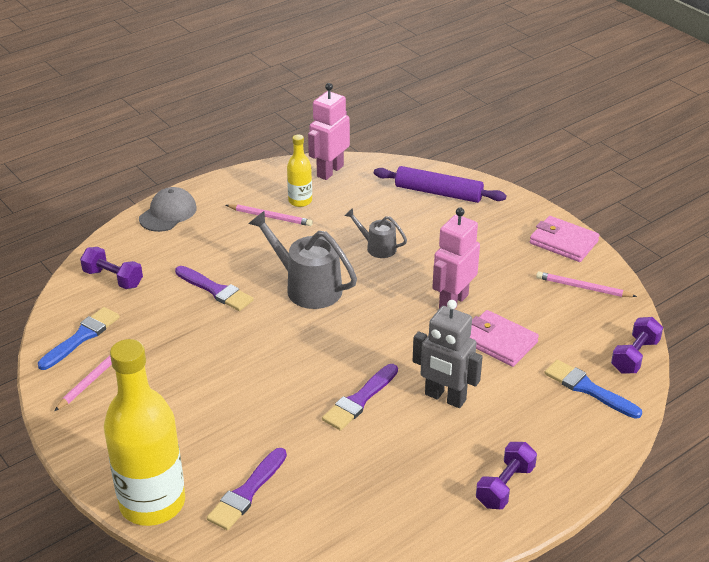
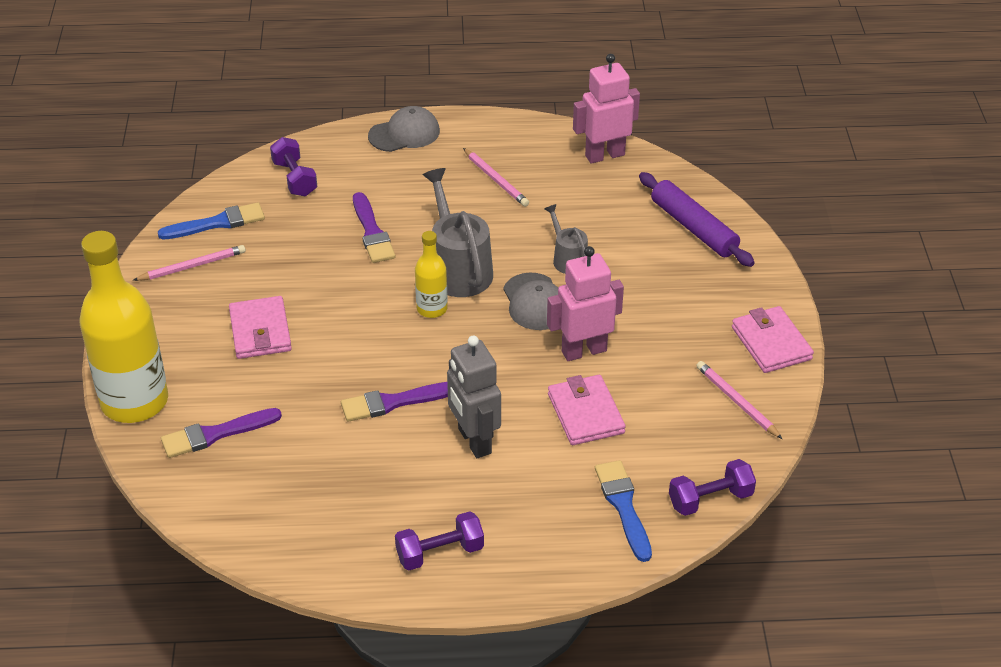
camera: 35 degrees right, 5 degrees up
(202, 399) = (260, 331): none -> pink wallet
(300, 201) = (542, 175): yellow bottle -> yellow bottle (432, 309)
(386, 285) = (535, 302): none -> grey cap

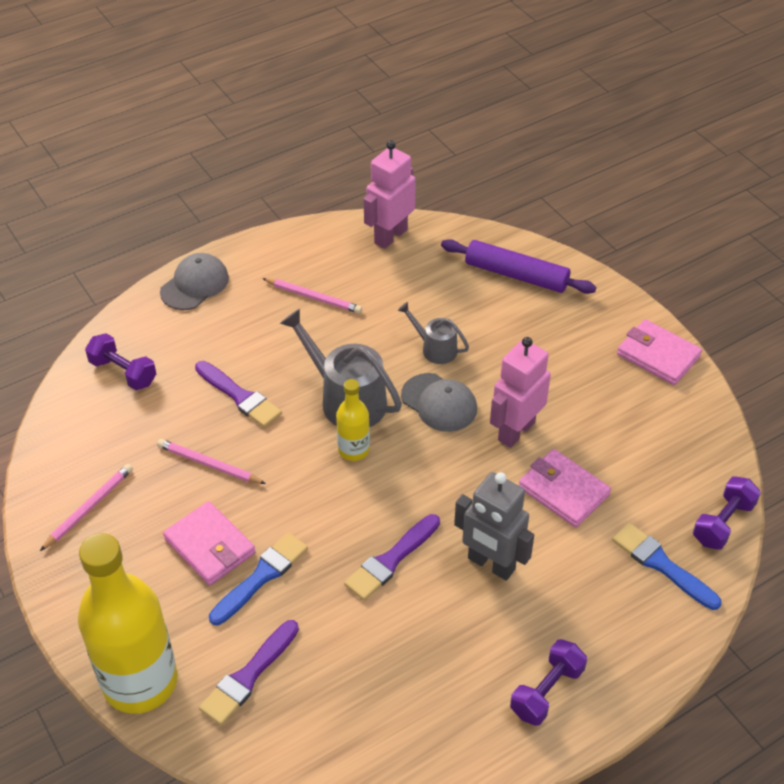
camera: 30 degrees left, 5 degrees up
(217, 223) = (80, 451): blue brush -> blue brush (261, 577)
(737, 402) = (673, 422): pink pencil -> pink pencil (209, 464)

